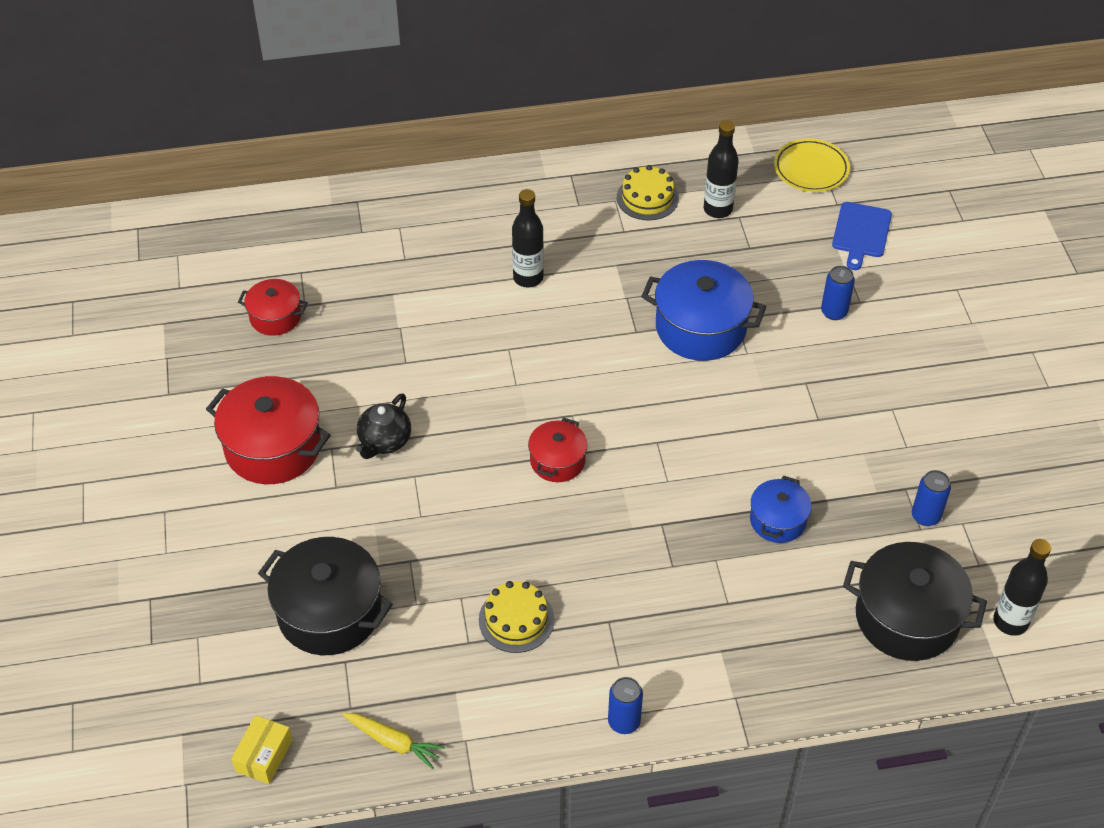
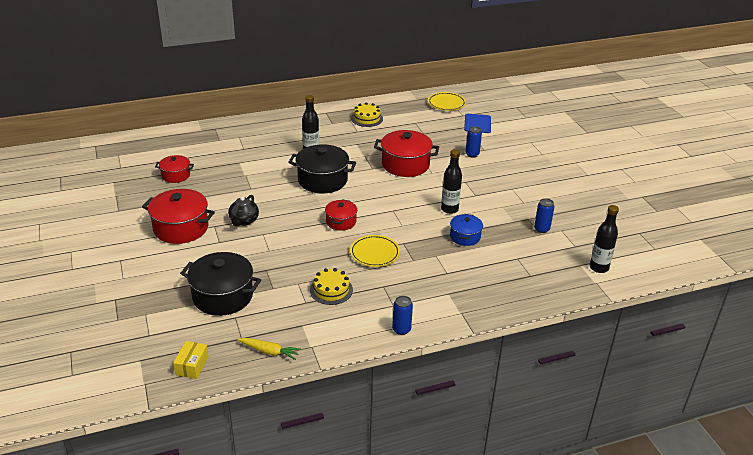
camera: 10 degrees left, 15 degrees down
(606, 543) = (374, 253): none -> yellow plate
(700, 327) = (405, 164): blue pot -> red pot
(718, 209) = (403, 120): black bottle -> black bottle (449, 209)
(907, 617) = (544, 271): black pot -> black pot (322, 180)

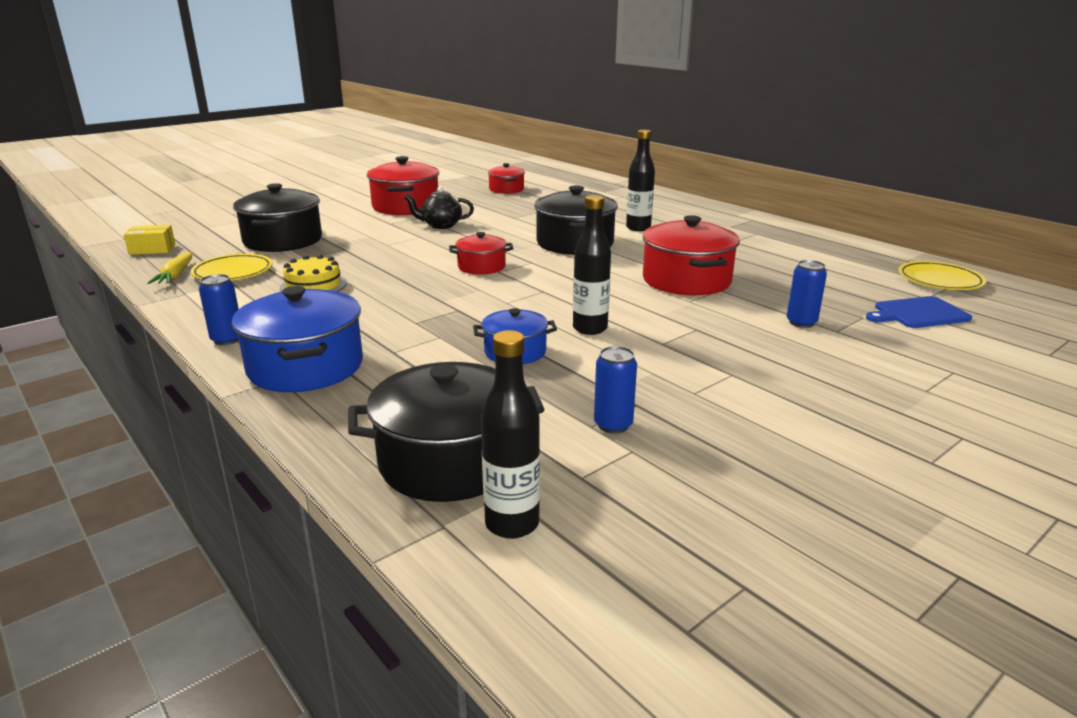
camera: 70 degrees right, 10 degrees down
(367, 118) = (780, 241): yellow cake -> none
(374, 253) = (417, 296): yellow plate -> yellow plate (233, 272)
(451, 303) = (305, 367): none -> blue pot
(555, 274) = (449, 461): none -> black pot

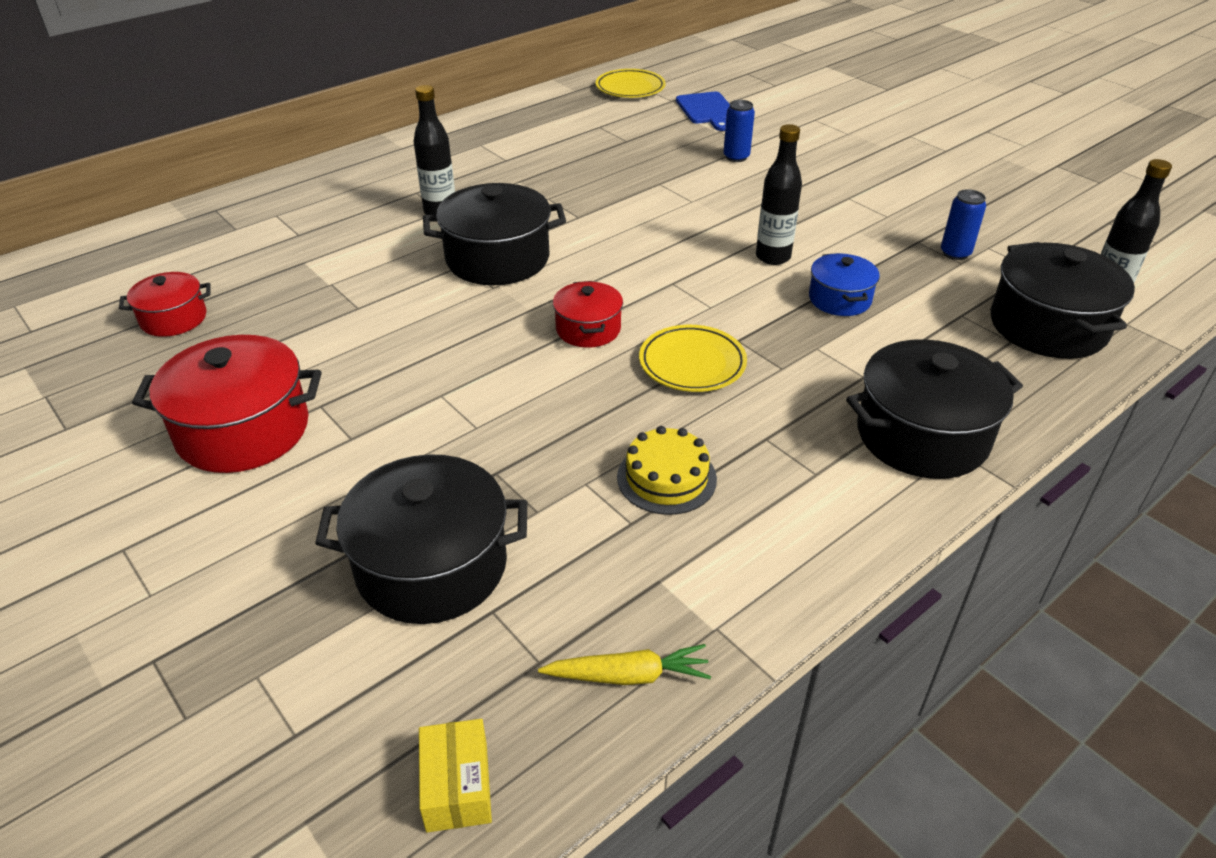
camera: 90 degrees left, 15 degrees up
(227, 339) = (873, 523): blue can -> none
(233, 272) = (611, 592): yellow plate -> yellow plate (692, 363)
(305, 367) = (922, 435): blue pot -> black pot
(441, 225) = (382, 378): black teapot -> none
(686, 280) = (634, 197): red pot -> none

